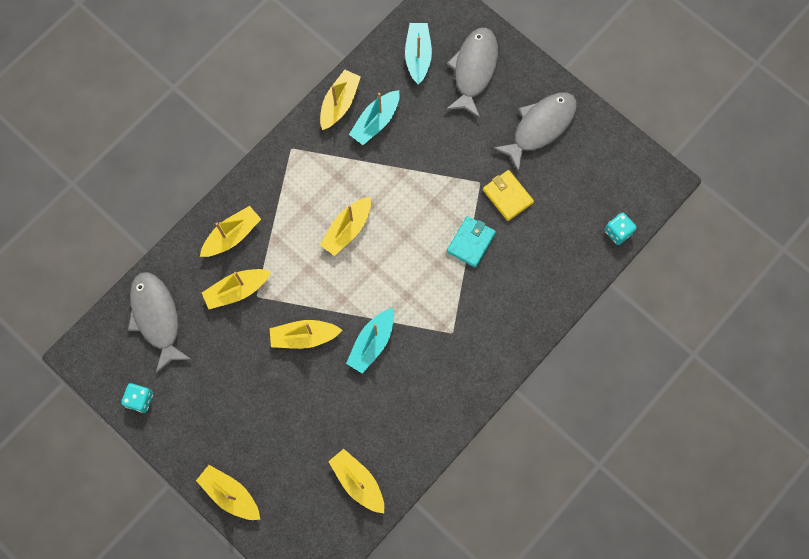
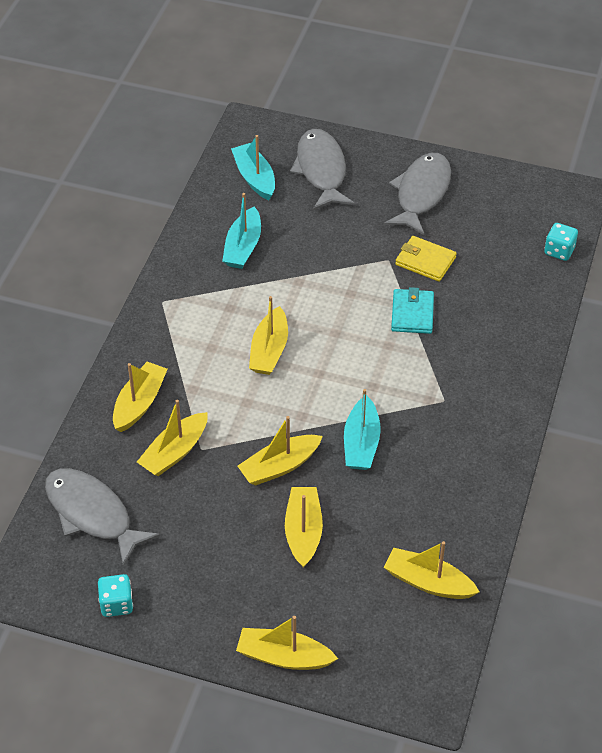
camera: 25 degrees left, 25 degrees down
(339, 103) = (193, 245): yellow boat -> yellow boat (303, 532)

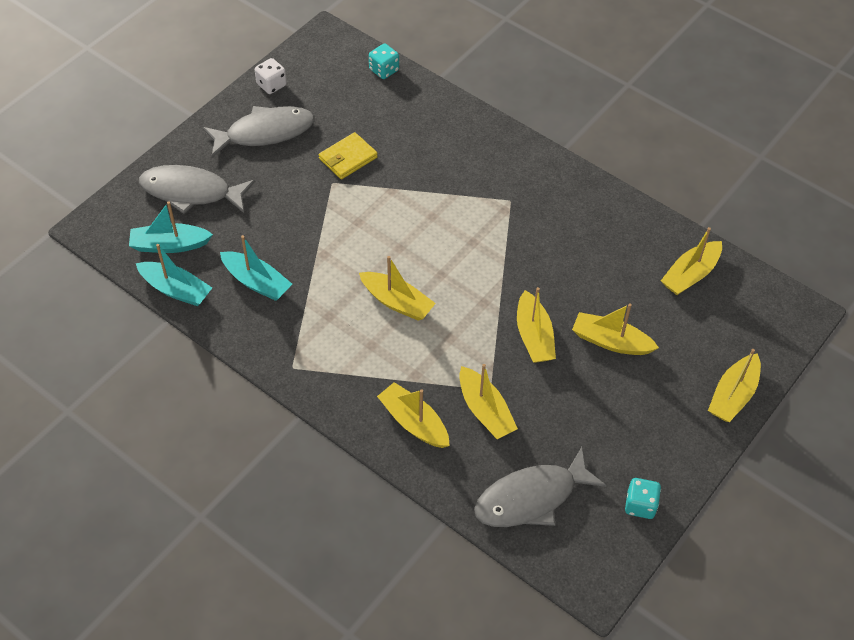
camera: 70 degrees left, 5 degrees up
(361, 443) = (532, 271): turquoise boat -> turquoise boat (176, 290)
(412, 314) = (404, 188): turquoise wallet -> none
(421, 193) = (265, 133): grey fish -> grey fish turned 120 degrees clockwise
(484, 178) = (271, 85): none -> white dice

